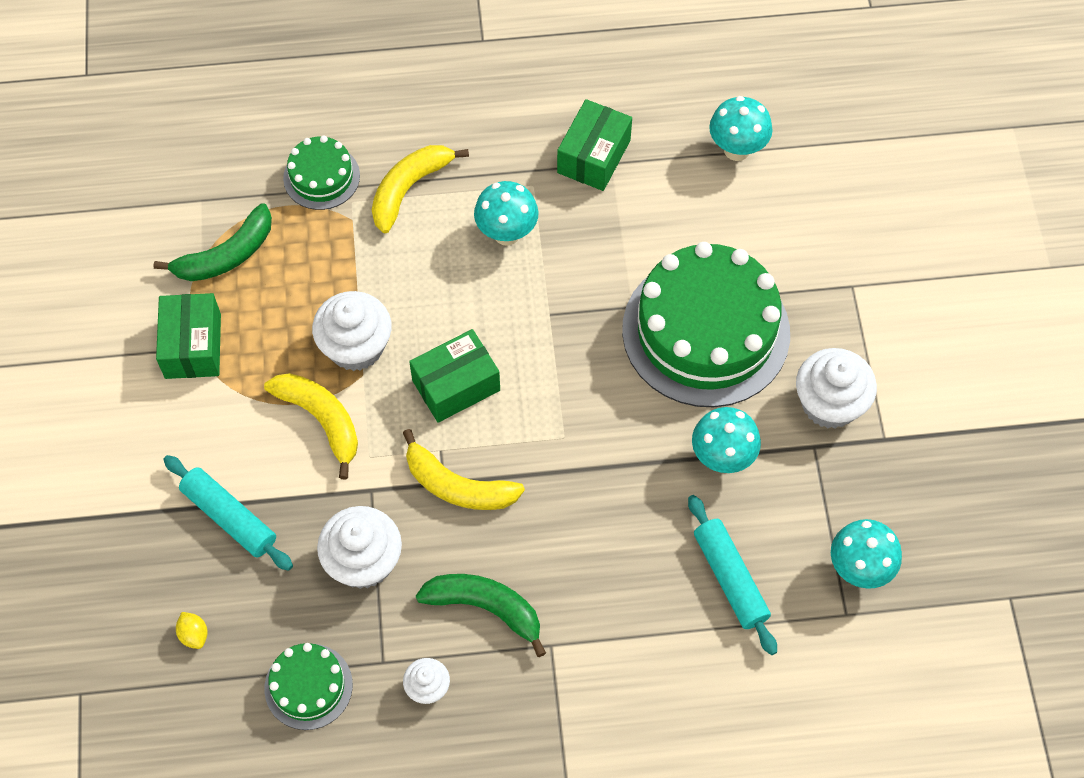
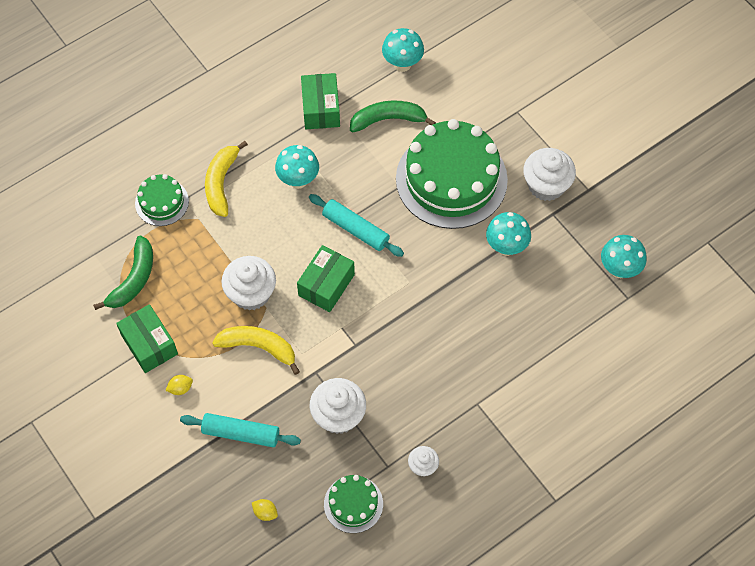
camera: 30 degrees left, 0 degrees up
(194, 420) = (180, 388): none -> yellow lemon
(457, 485) = (365, 342): yellow banana -> none
(486, 608) = (427, 403): green banana -> green banana (388, 119)
(730, 578) = (553, 312): turquoise rolling pin -> turquoise rolling pin (356, 229)

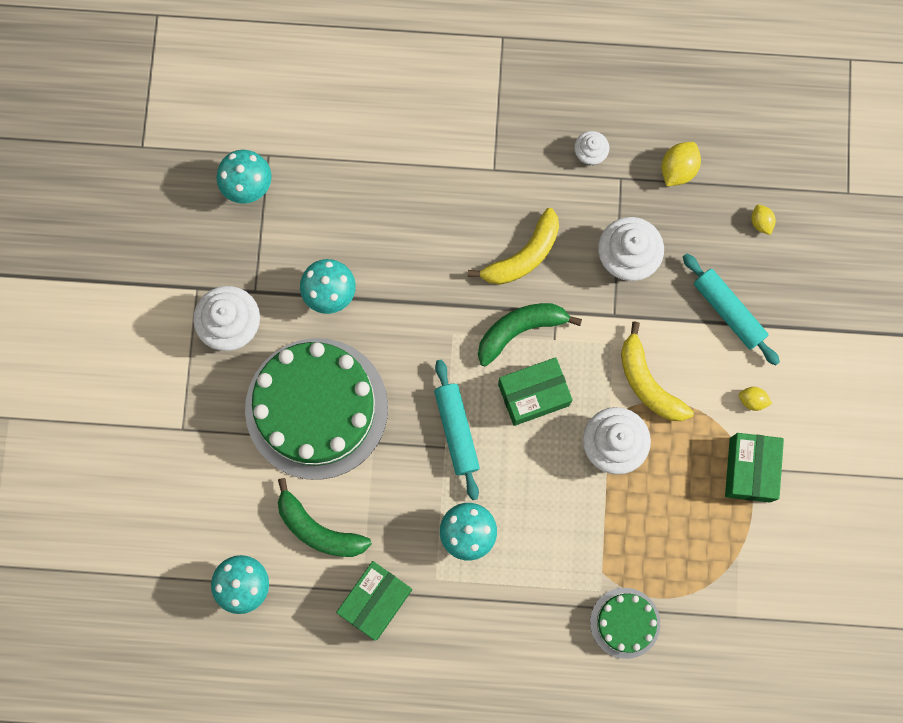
camera: 140 degrees left, 15 degrees up
(133, 279) = (716, 554): green banana -> green banana (520, 330)
(221, 183) = (547, 595): yellow banana -> yellow banana (523, 256)
(353, 504) = (678, 169): green cake -> yellow lemon

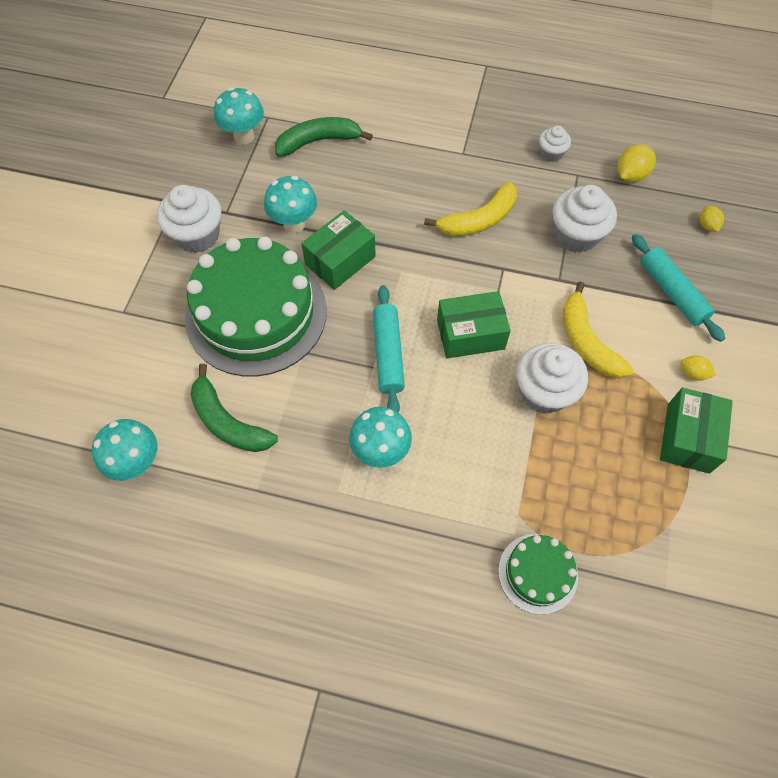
camera: 10 degrees right, 15 degrees down
(375, 601) = (269, 502): green box -> green box (340, 260)
(520, 330) = (466, 278): green banana -> green banana (319, 141)

